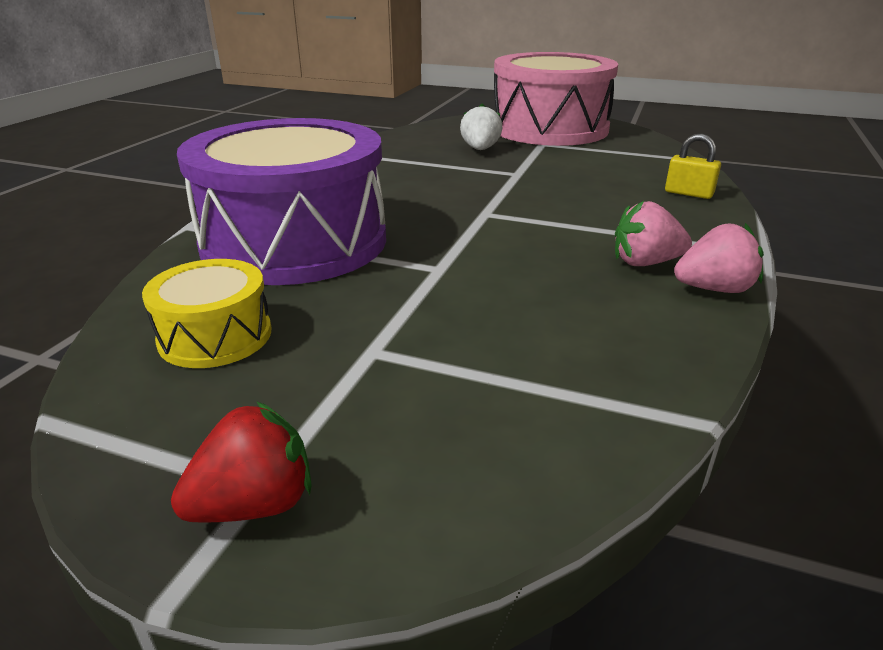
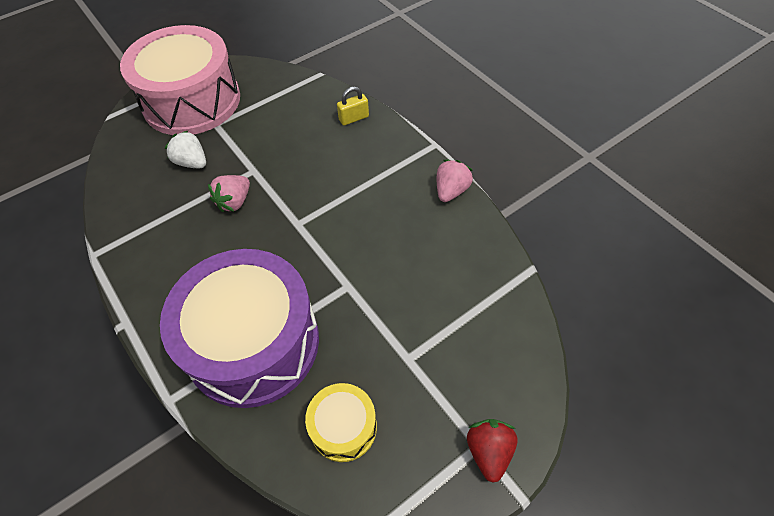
camera: 55 degrees left, 25 degrees up
(645, 263) = (410, 196): pink strawberry -> pink strawberry (234, 202)

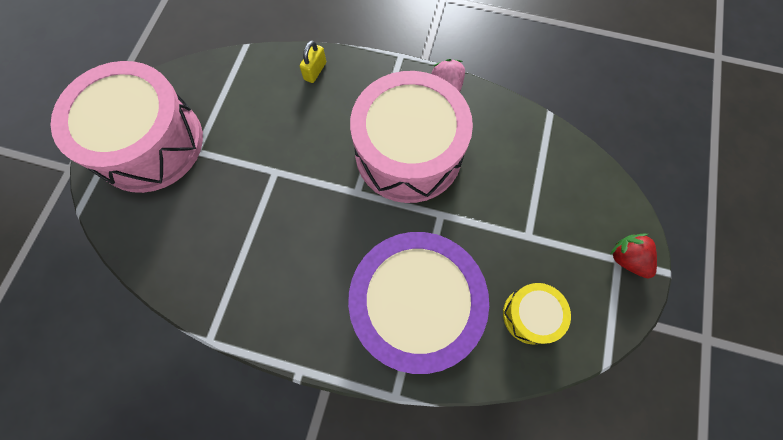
camera: 40 degrees left, 15 degrees up
(192, 162) = (212, 200): white strawberry -> none
(234, 202) = (287, 209): pink strawberry -> none
(368, 221) = (408, 153): none -> pink drum

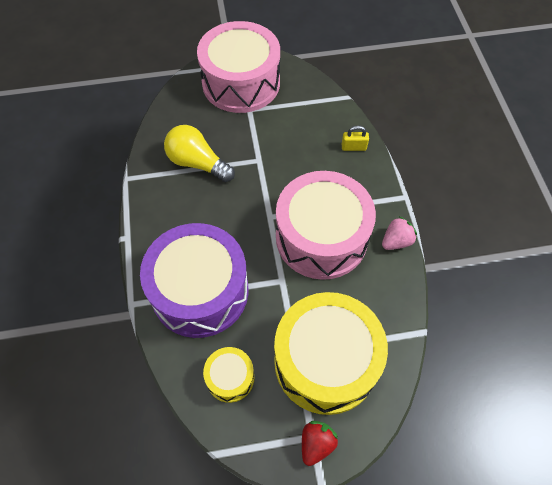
camera: 65 degrees right, 10 degrees down
(238, 242) = (197, 163): none -> yellow light bulb
(547, 212) = (325, 361): none -> yellow drum

